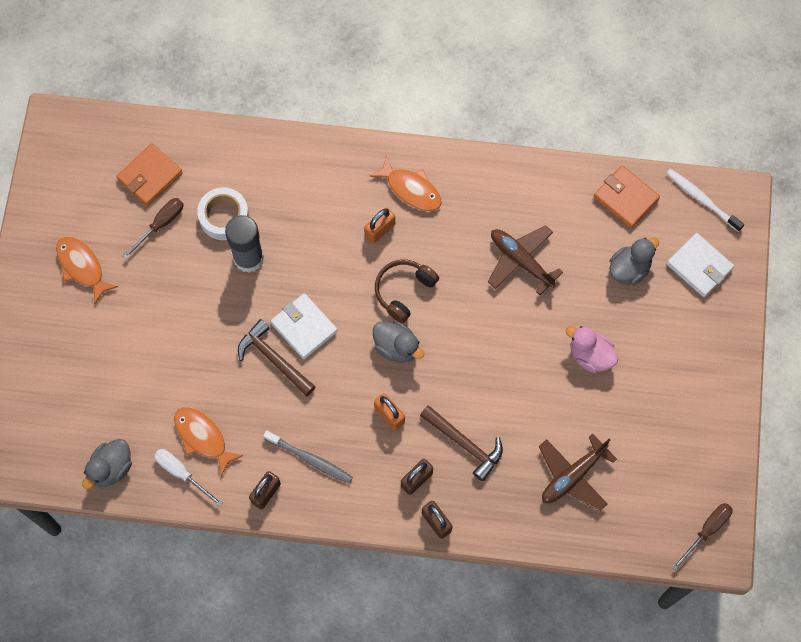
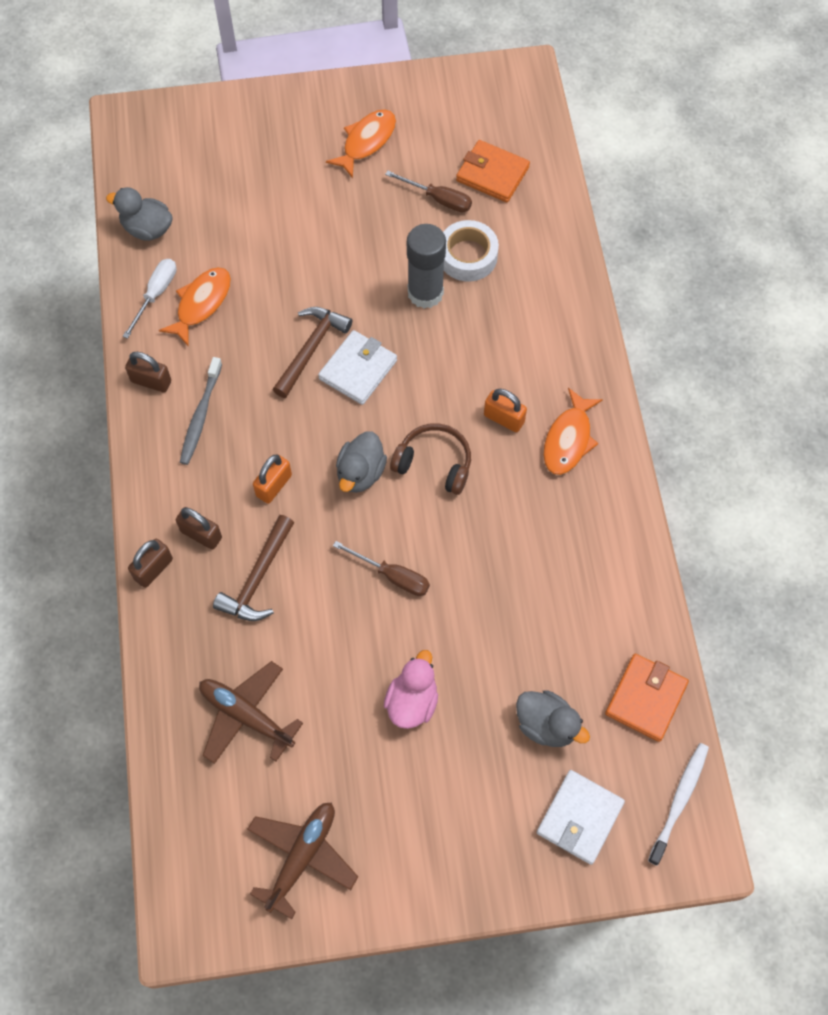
camera: 75 degrees right, 5 degrees down
(521, 261) = (515, 588): brown plane -> brown plane (302, 857)
(707, 530) = (209, 906): brown screwdriver -> brown screwdriver (392, 576)

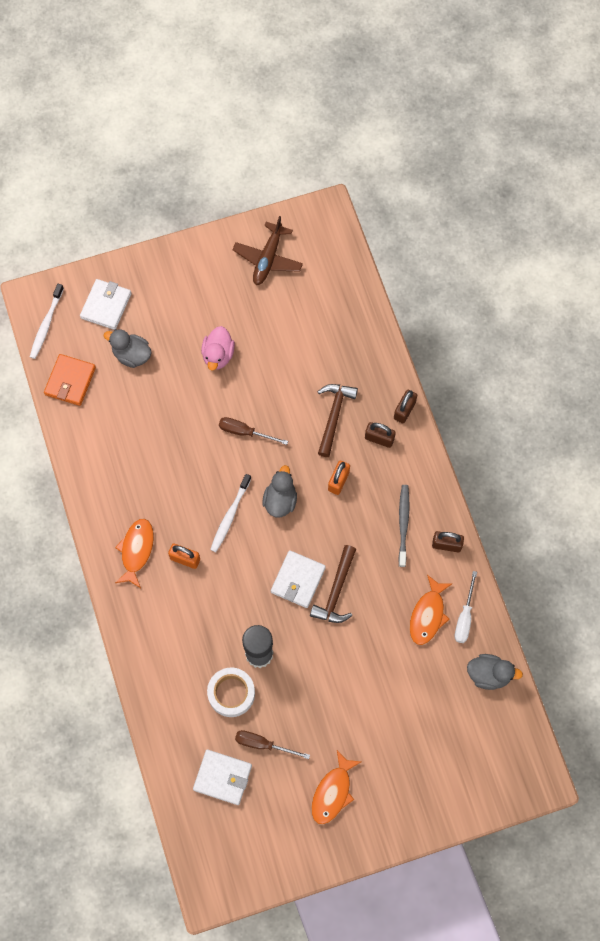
camera: 170 degrees right, 5 degrees up
(246, 715) = (320, 330): brown plane -> none
(434, 463) = (230, 516): brown headphones -> white toothbrush
(492, 174) = (222, 777): orange wallet -> white wallet

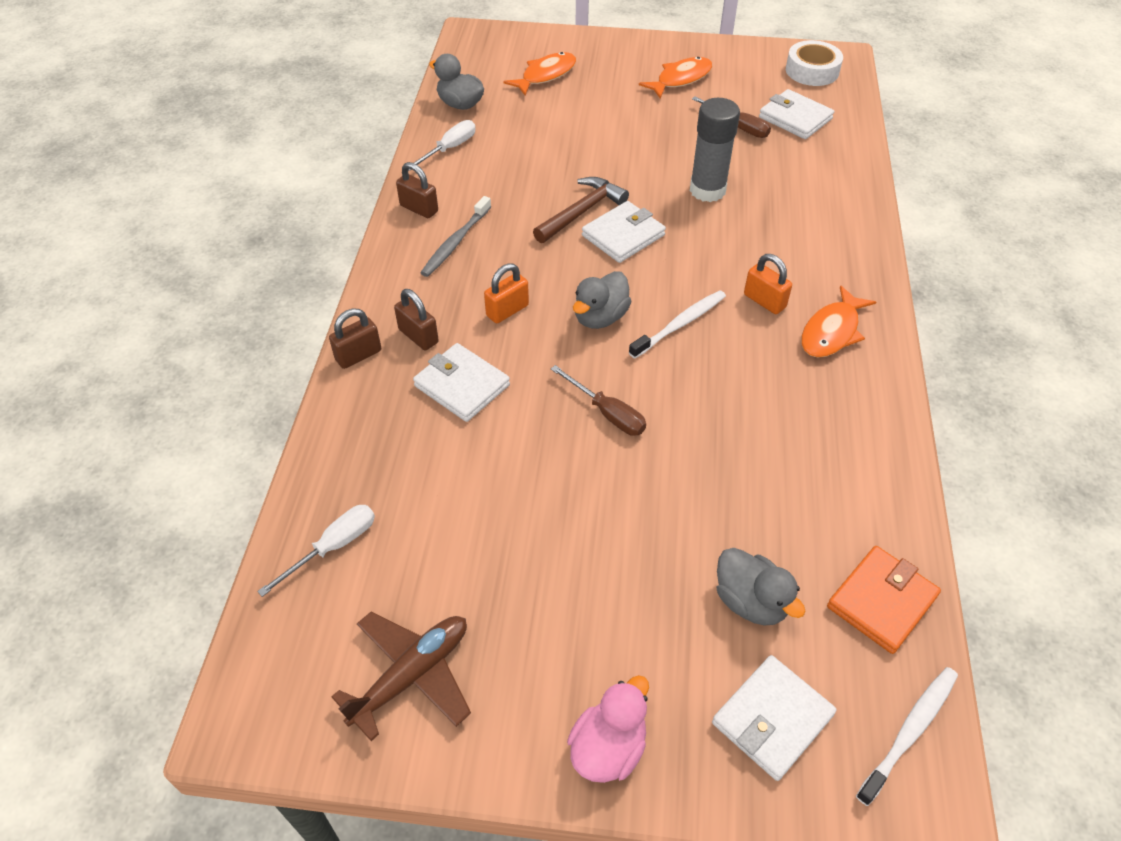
camera: 155 degrees left, 20 degrees down
(218, 355) = (594, 539): pink duck -> pink duck (608, 748)
(231, 693) = (757, 171): white tape -> white tape (812, 71)
(334, 415) = (462, 385): brown hammer -> white wallet
(340, 298) = (333, 547): none -> white screwdriver
(428, 615) = (489, 162): orange fish -> orange fish (545, 75)

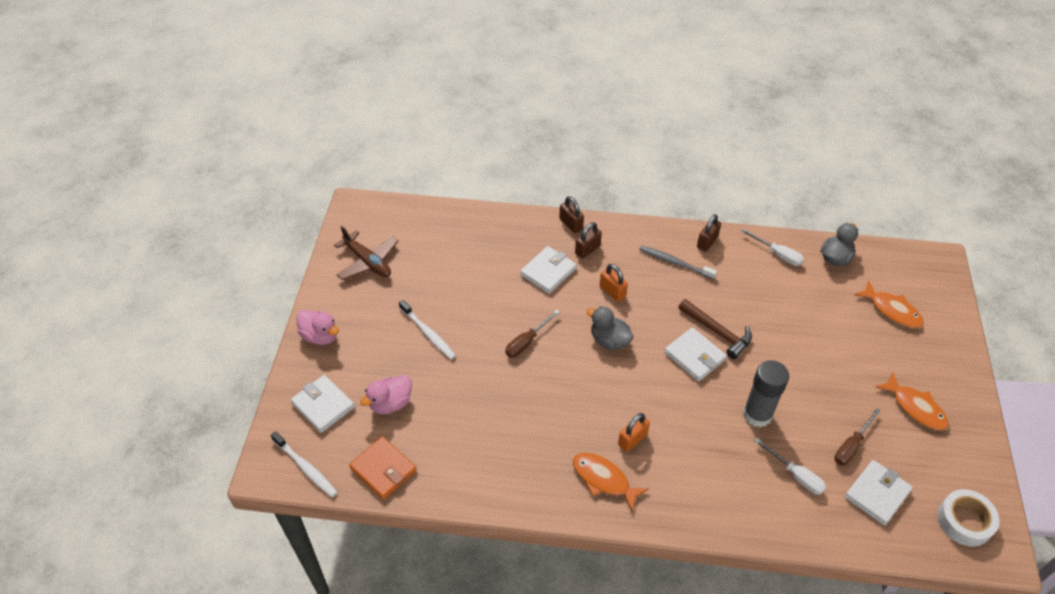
camera: 90 degrees right, 0 degrees up
(333, 547) = (441, 227): white screwdriver -> white screwdriver (795, 475)
(680, 324) = (606, 385): white toothbrush -> white toothbrush (428, 334)
(751, 601) = (391, 403): grey duck -> pink duck

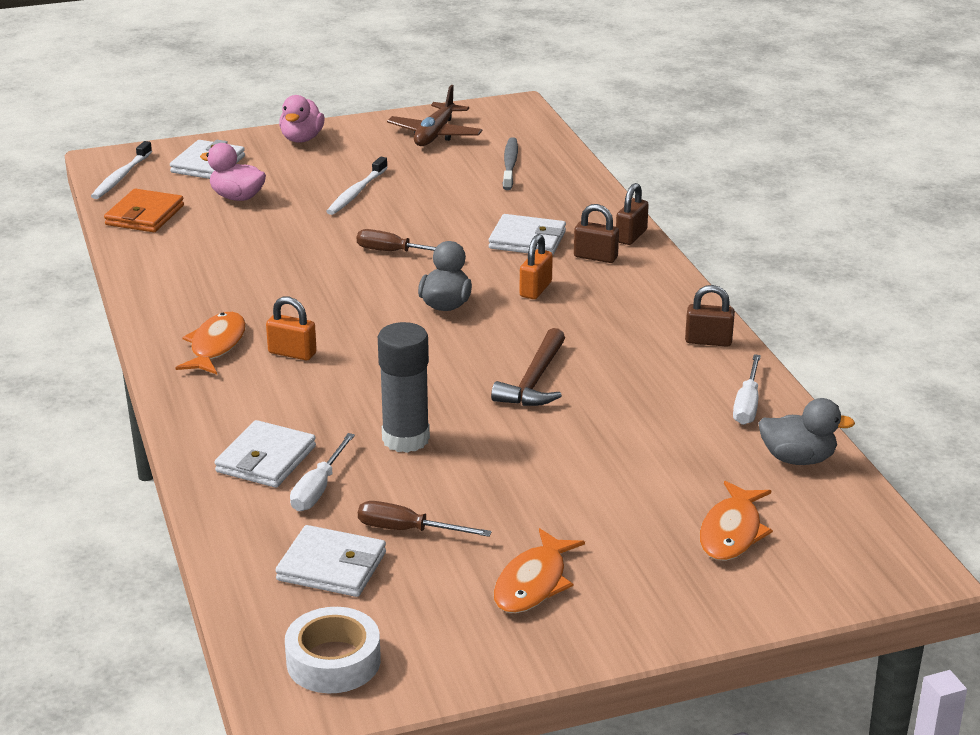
camera: 65 degrees right, 20 degrees down
(674, 262) = (638, 323): grey toothbrush -> grey toothbrush (510, 164)
(694, 356) = (472, 371): white wallet -> white wallet (266, 459)

